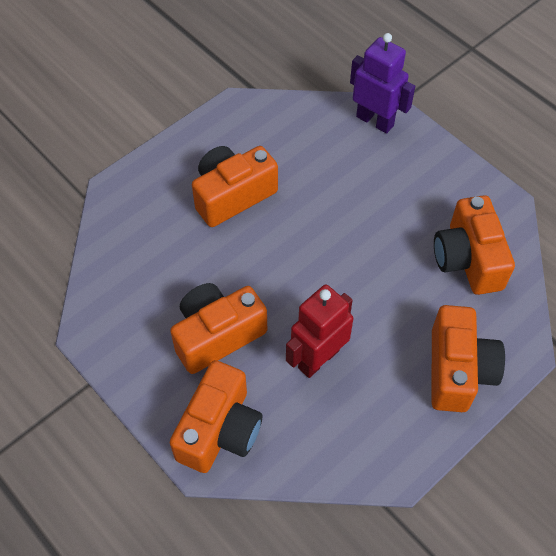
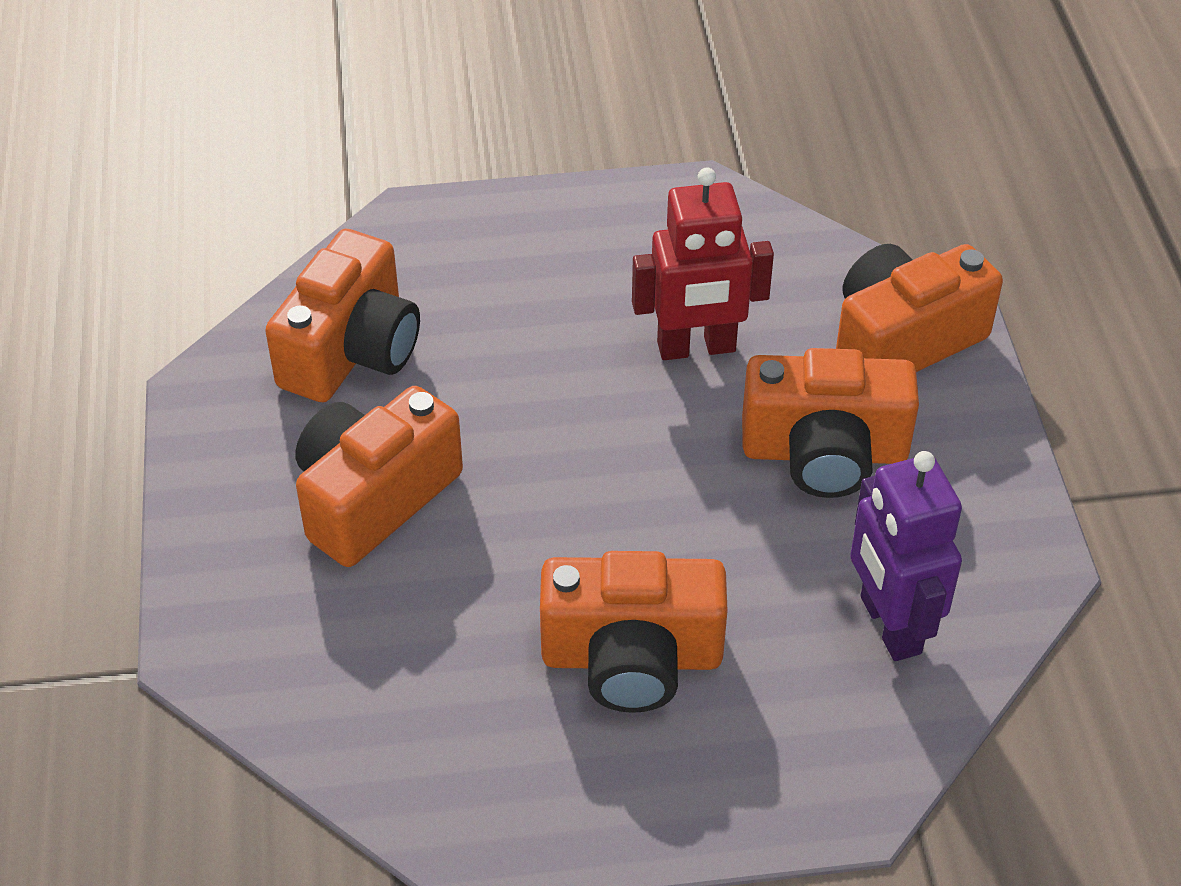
camera: 145 degrees left, 10 degrees down
(375, 121) = (244, 648): purple robot -> purple robot (889, 625)
(457, 370) = (518, 241): orange camera -> orange camera (374, 498)

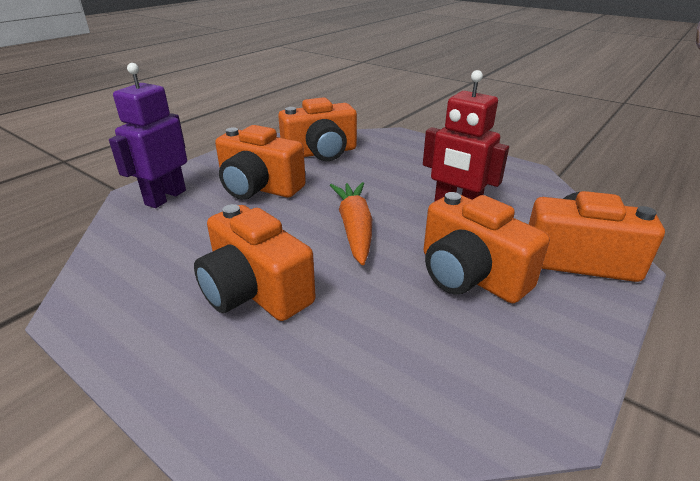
camera: 45 degrees right, 15 degrees down
(374, 498) = (259, 188): orange camera -> orange camera turned 150 degrees counterclockwise
(615, 476) = (354, 228): none -> orange carrot
(889, 625) = (402, 372): purple robot -> purple robot (165, 197)

